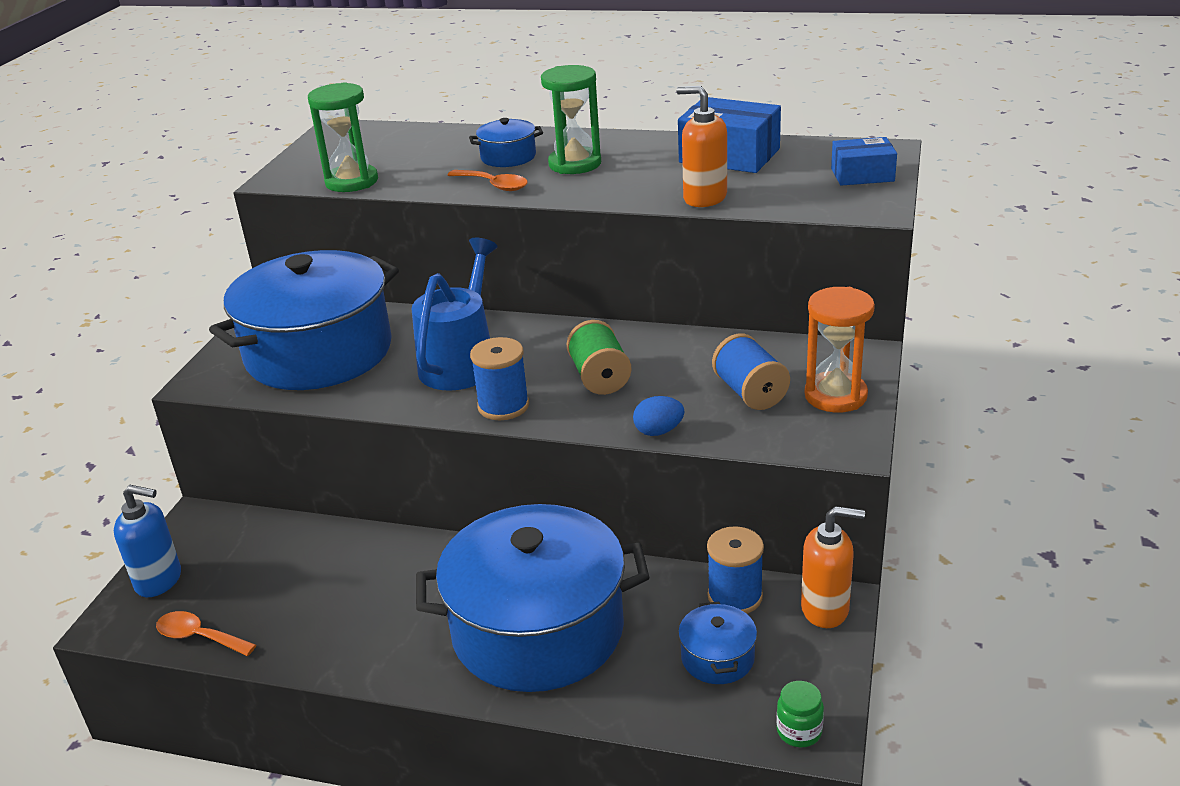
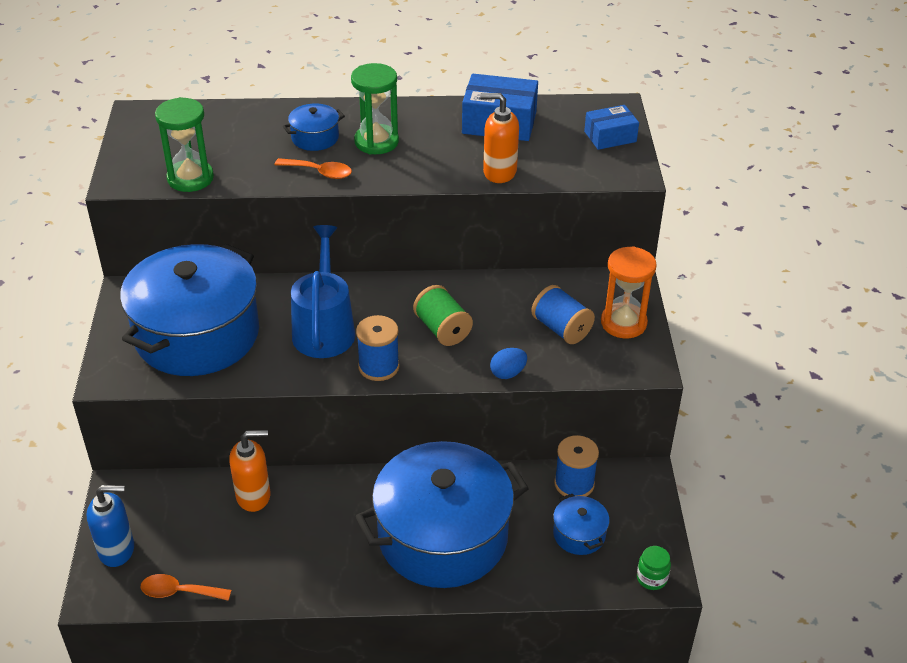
camera: 20 degrees left, 10 degrees up
(825, 609) = (639, 482): orange soap dispenser -> orange soap dispenser (254, 496)

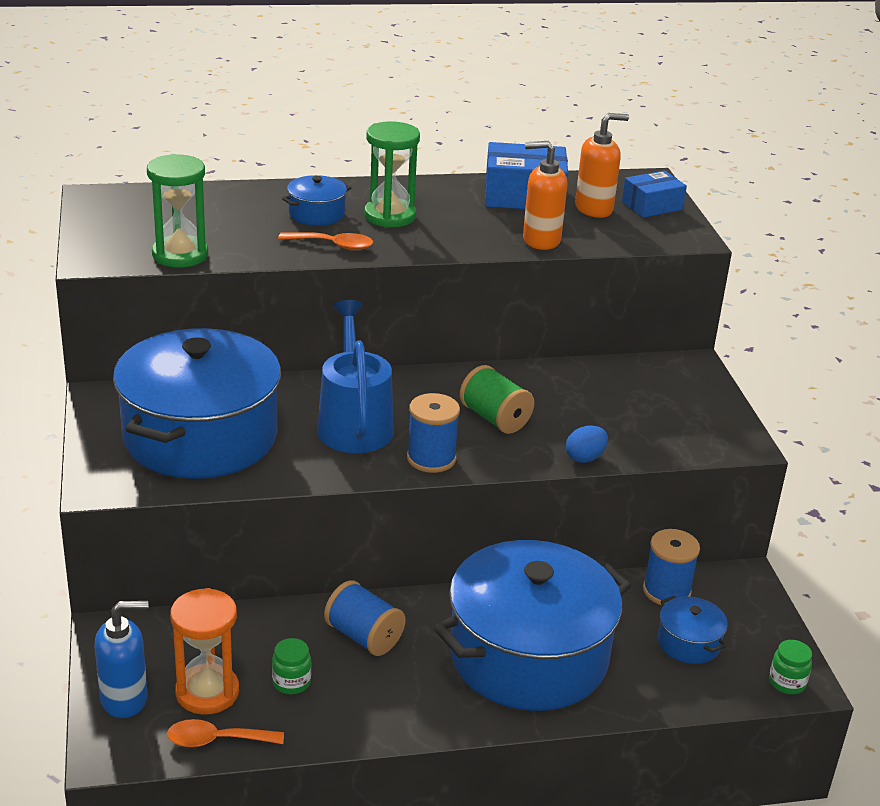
camera: 10 degrees left, 10 degrees down
(248, 545) = (291, 682): none -> green jar
(254, 496) = (285, 628): orange soap dispenser -> orange soap dispenser (594, 209)
(561, 328) = (631, 411): blue spool -> blue spool (364, 636)
(623, 323) = (699, 403): orange hourglass -> orange hourglass (207, 692)

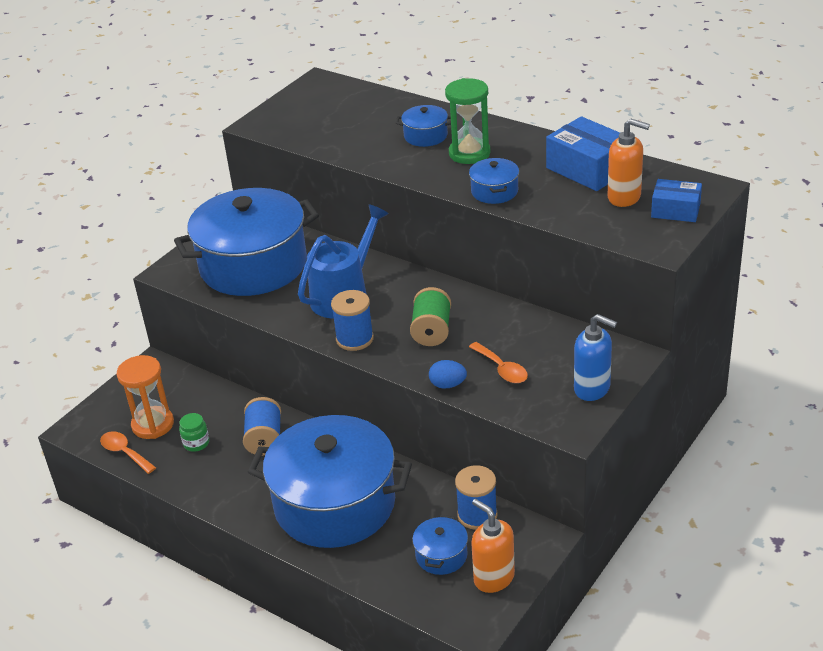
camera: 50 degrees right, 5 degrees up
(125, 699) = (114, 406): blue soap dispenser -> blue soap dispenser (592, 389)
(180, 255) = (304, 138): green hourglass -> none
(333, 245) = (400, 162): orange spoon -> orange spoon (502, 369)
(473, 241) = (494, 191): none -> blue pot
(541, 240) = (542, 208): orange soap dispenser -> orange soap dispenser (493, 578)
(787, 683) = (466, 619): green jar -> none

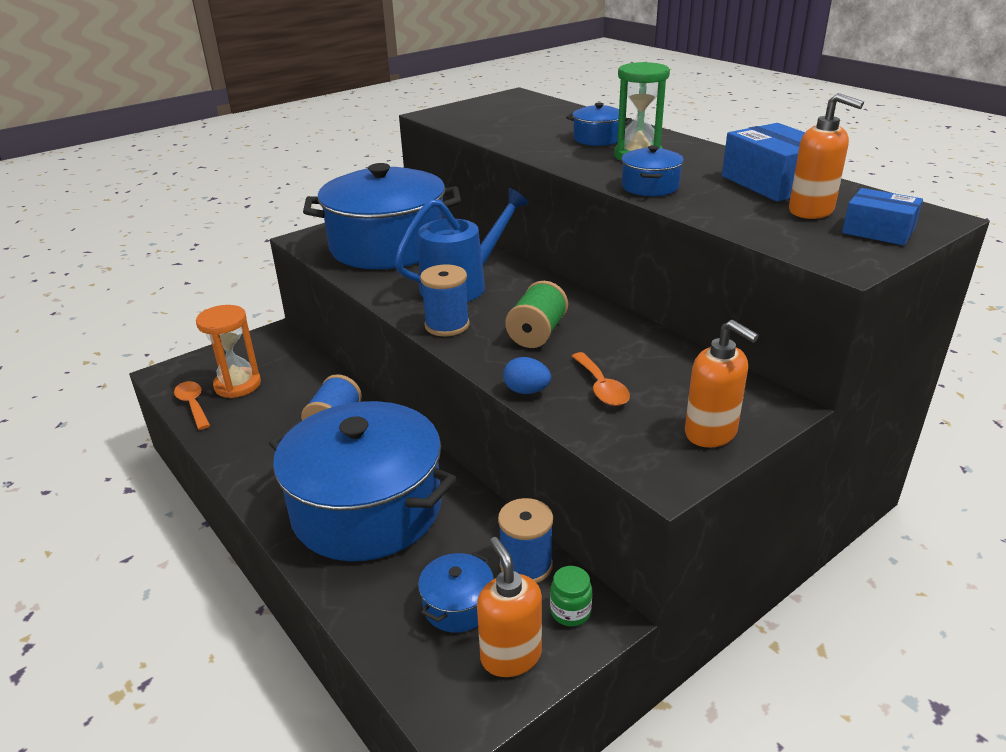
camera: 15 degrees right, 5 degrees down
(196, 443) = (266, 411): green jar -> green jar (570, 612)
(592, 389) = (711, 433): blue soap dispenser -> orange soap dispenser

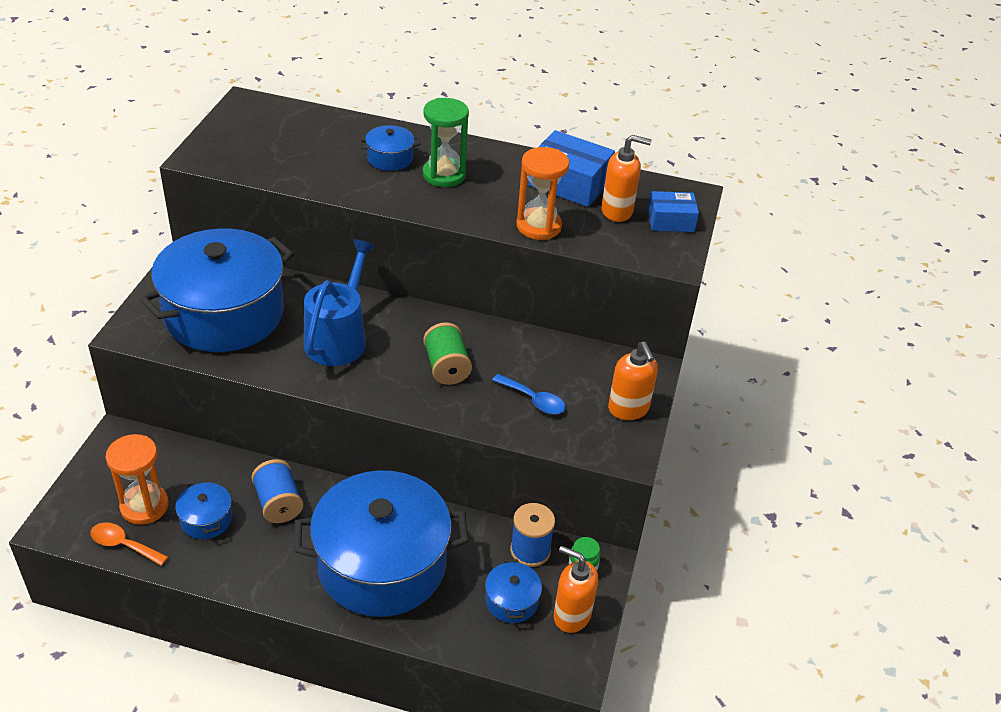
camera: 40 degrees left, 10 degrees up
(447, 325) = (370, 386): blue spool -> none
(526, 391) = (487, 425): blue egg -> none
(601, 387) = (533, 400): orange spoon -> blue spoon
(650, 187) = (488, 215): blue pot -> blue pot (206, 519)
(698, 203) = (538, 226): none -> orange hourglass
(711, 433) = (628, 409): orange soap dispenser -> orange soap dispenser turned 60 degrees clockwise

